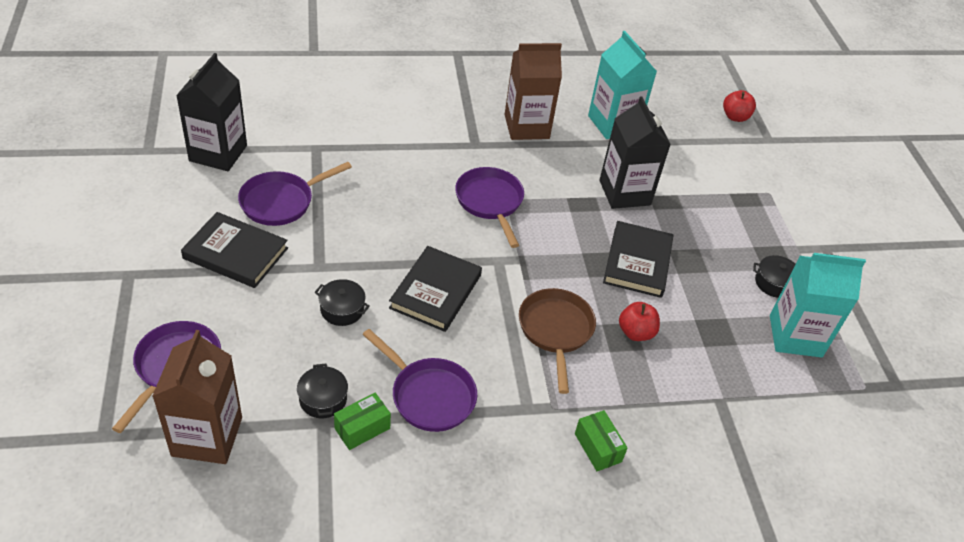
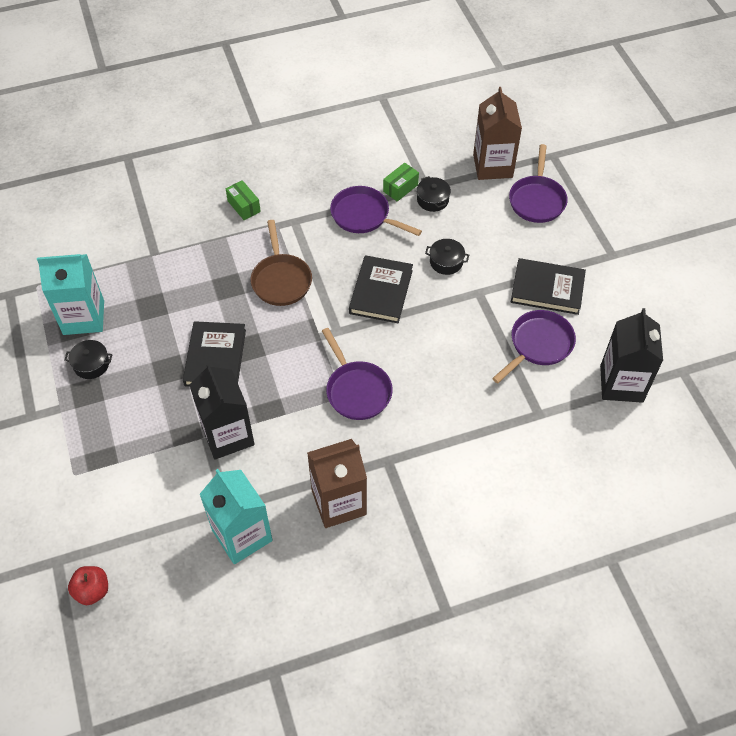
camera: 175 degrees right, 10 degrees up
(635, 332) = (217, 292): red apple -> none

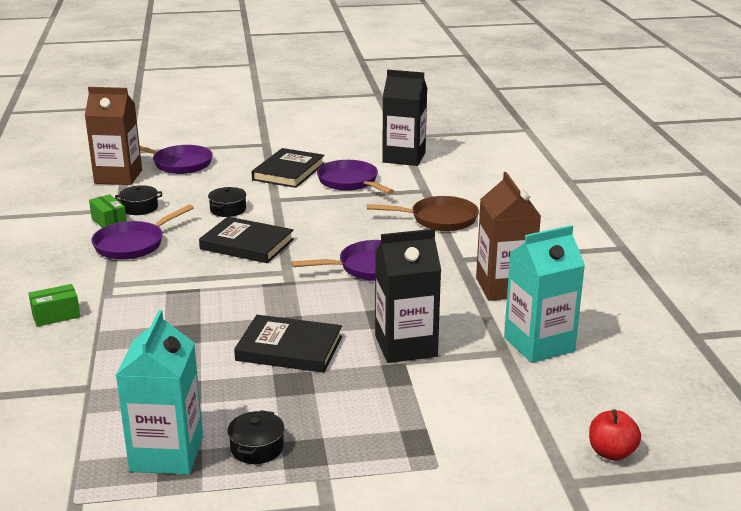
camera: 80 degrees left, 30 degrees down
(281, 280) = (194, 299): brown pan -> brown pan (439, 219)

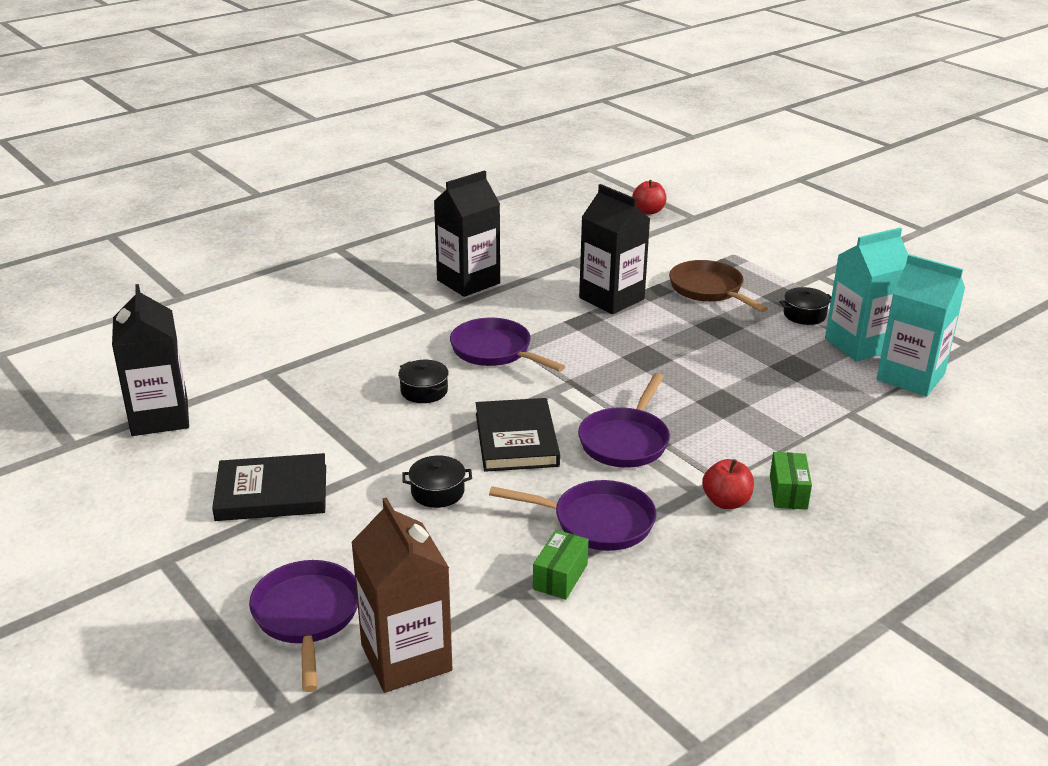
camera: 120 degrees left, 5 degrees up
(56, 315) = (788, 492): green box -> green box turned 60 degrees clockwise
(84, 290) = (726, 502): none -> red apple
(140, 208) = (495, 571): black pot -> black pot (424, 391)
(289, 348) = (677, 344): black book -> none
(350, 182) = (277, 431): purple pan -> purple pan (625, 441)
(439, 219) = (347, 344): brown pan -> brown pan (709, 290)
(504, 287) = (468, 282): brown carton -> black carton
(539, 344) = (547, 252): turquoise carton -> turquoise carton (910, 377)

